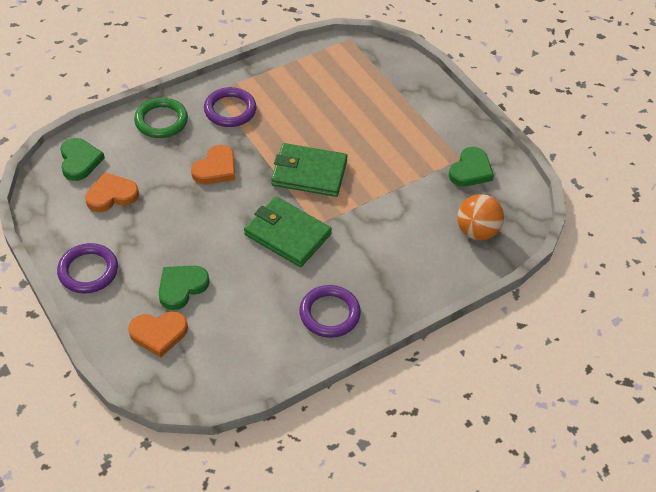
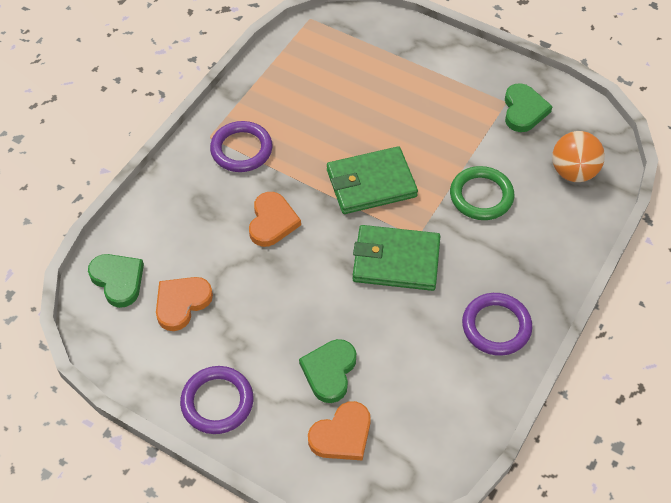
camera: 25 degrees left, 5 degrees up
(161, 121) = (176, 194): green ring -> green ring (481, 196)

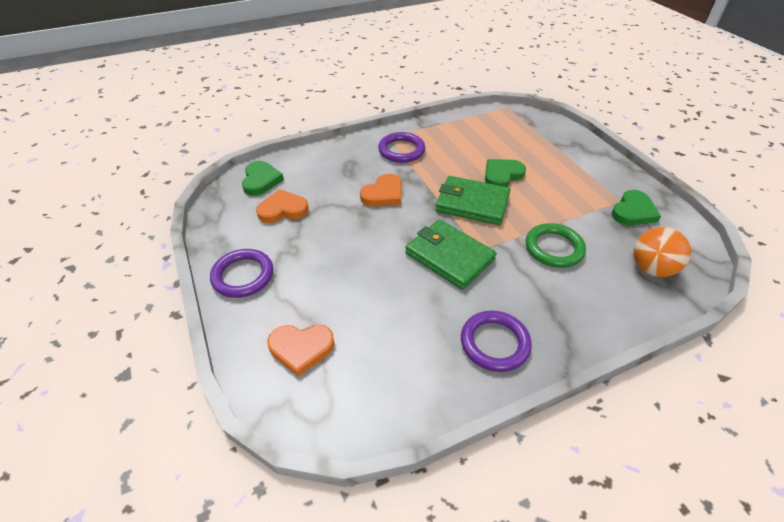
camera: 35 degrees right, 10 degrees down
(329, 371) = (334, 300): green heart -> green heart (502, 175)

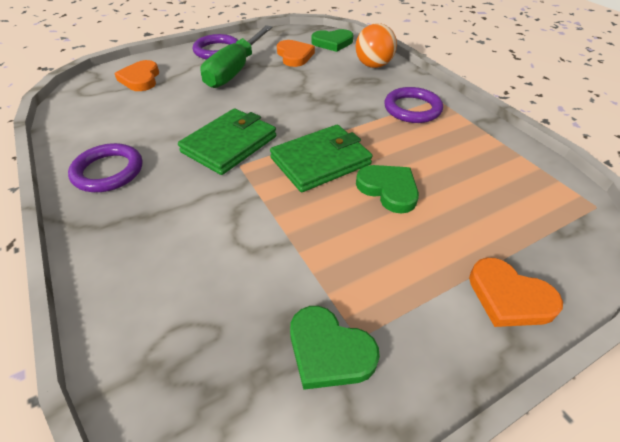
camera: 85 degrees right, 0 degrees up
(305, 257) = (235, 71): none -> green screwdriver
(383, 194) = (326, 101): orange heart -> orange heart (509, 297)
(472, 203) = (321, 161): green wallet -> green wallet turned 45 degrees clockwise
(554, 248) = (238, 229): green ring -> none
(651, 268) = (184, 344): orange ball -> orange ball (373, 65)

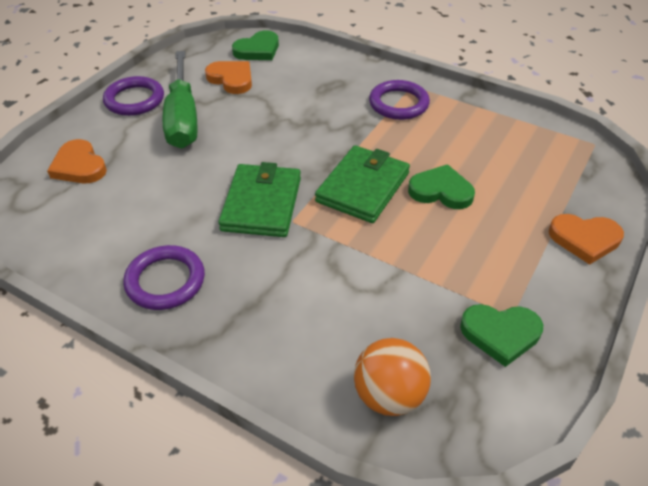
camera: 30 degrees left, 0 degrees up
(373, 65) = (324, 66): orange ball -> orange ball (389, 395)

